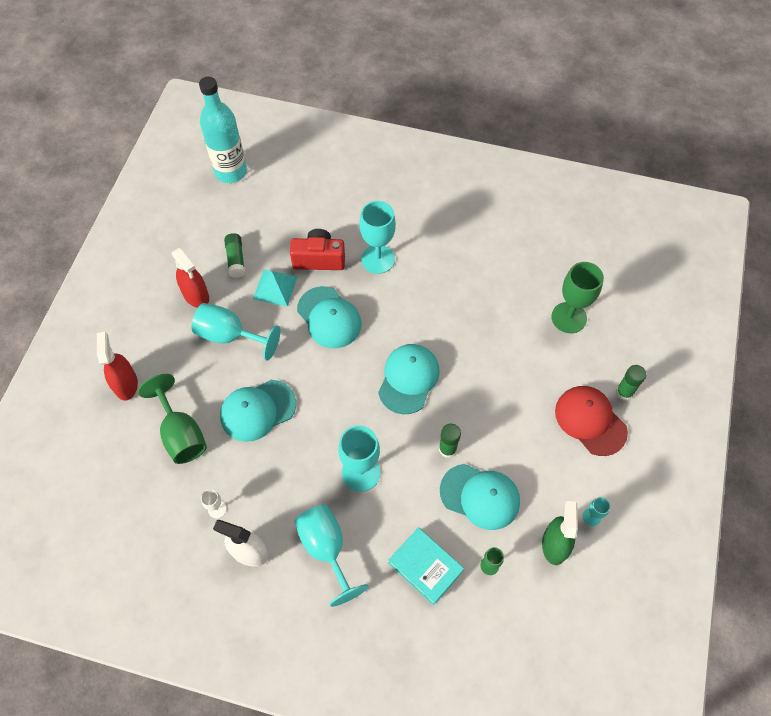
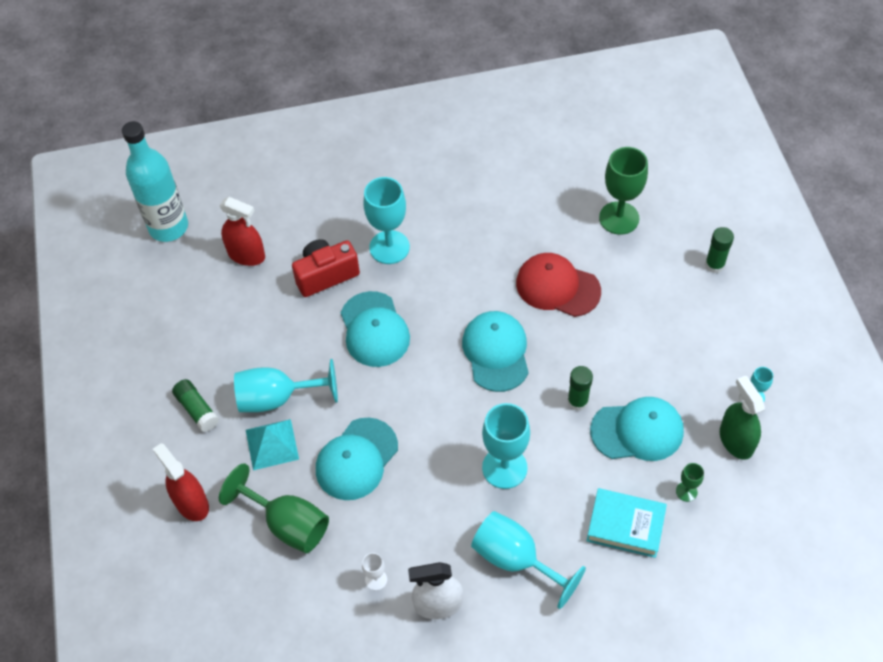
camera: 25 degrees left, 5 degrees down
(196, 295) = (212, 374): red spray bottle -> red spray bottle (246, 255)
(236, 259) = (233, 316): green glue stick -> green glue stick (197, 409)
(275, 287) = (296, 325): turquoise pyramid -> turquoise pyramid (272, 444)
(329, 317) = (374, 329): turquoise cap -> turquoise cap turned 45 degrees clockwise
(590, 421) = (699, 307): red cap -> red cap (557, 287)

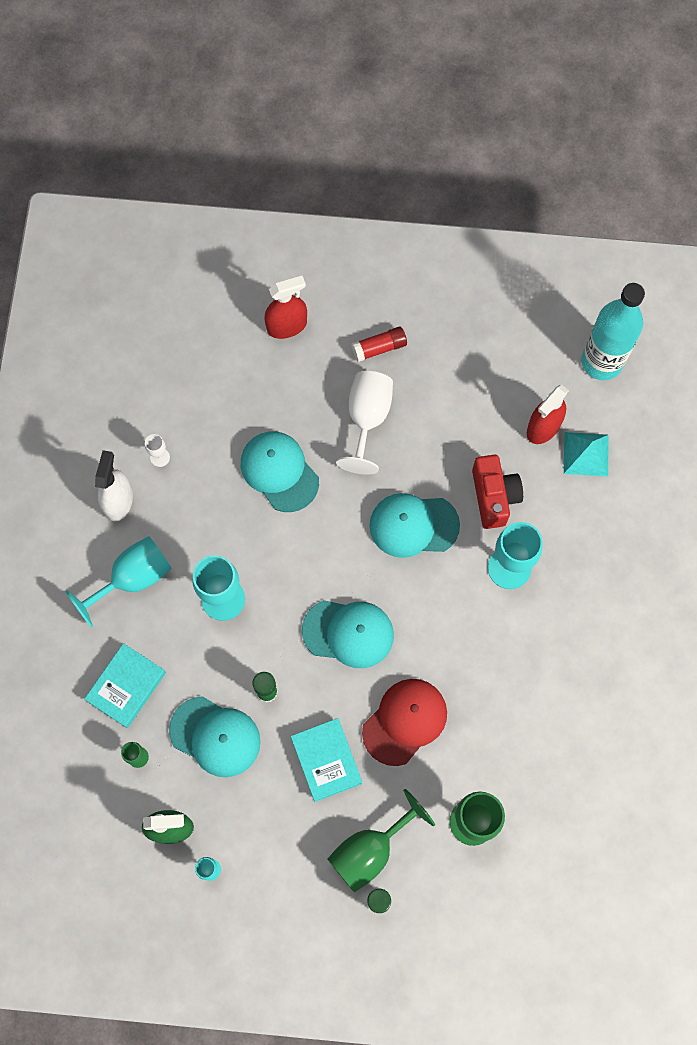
camera: 105 degrees right, 15 degrees up
(197, 409) = (379, 348): green glue stick -> red glue stick
(272, 444) = (321, 403): turquoise pyramid -> turquoise pyramid (586, 454)
(277, 398) = (367, 419): turquoise goblet -> white goblet
(287, 523) = (238, 399): green goblet -> green goblet (370, 850)
(618, 335) = (326, 760): none -> turquoise book
(637, 431) = (215, 736): turquoise cap -> turquoise cap turned 75 degrees counterclockwise

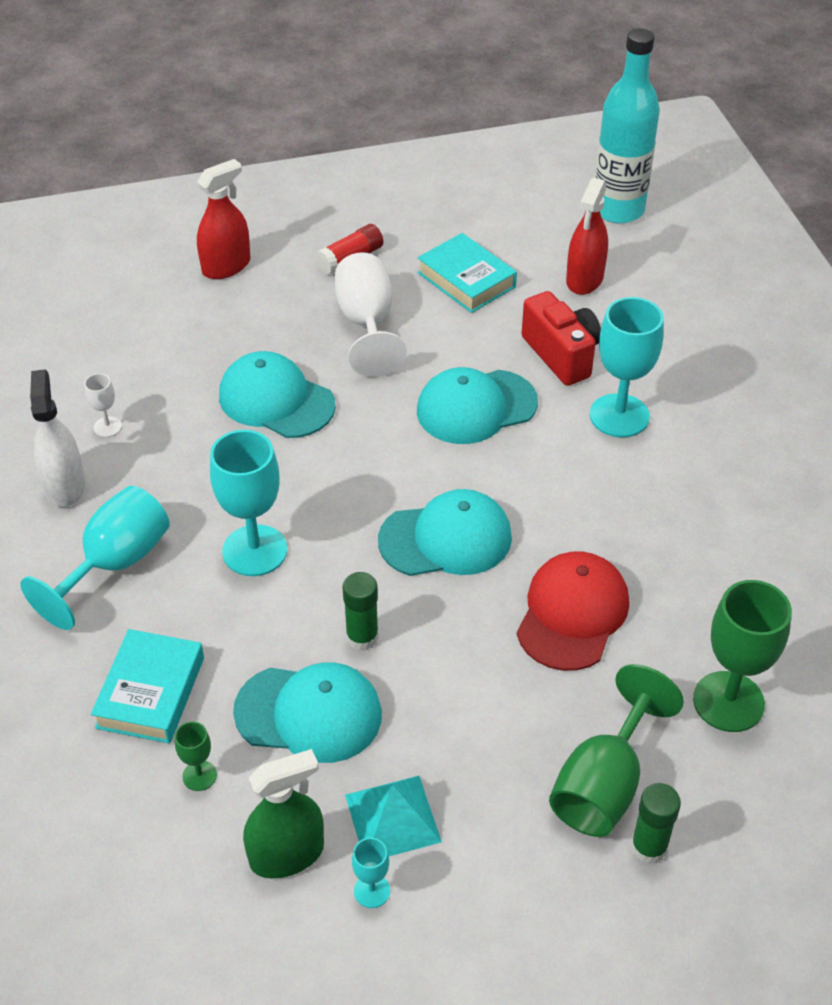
camera: 20 degrees left, 25 degrees down
(326, 760) = (485, 693): turquoise book -> turquoise book (466, 280)
(586, 454) = (648, 290): turquoise pyramid -> turquoise pyramid (392, 818)

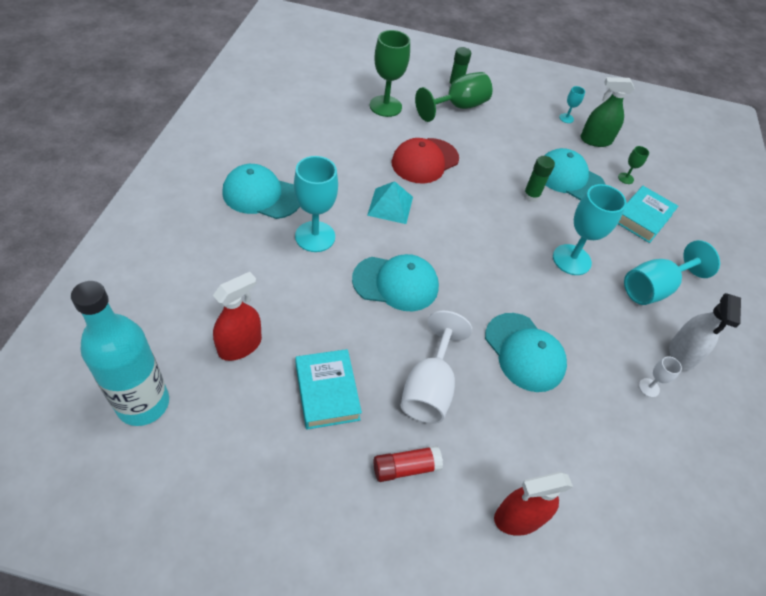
camera: 160 degrees left, 5 degrees up
(392, 818) = (548, 132): turquoise pyramid -> turquoise pyramid (390, 206)
(446, 539) = (464, 218): turquoise cap -> turquoise cap (261, 195)
(562, 354) = (312, 292): red camera -> none

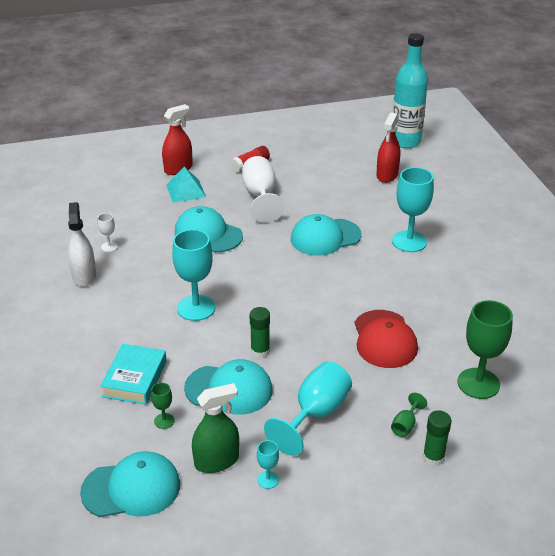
camera: 160 degrees right, 15 degrees down
(261, 195) = (478, 251): turquoise cap -> turquoise cap (131, 488)
(327, 392) = (318, 175): turquoise book -> none
(390, 206) = (377, 286): turquoise pyramid -> turquoise pyramid (185, 191)
(425, 161) = (384, 339): red cap -> red cap turned 150 degrees clockwise
(458, 107) = (405, 425): green goblet -> green goblet, size x0.47
(653, 288) = (114, 314): turquoise goblet -> turquoise goblet (315, 414)

